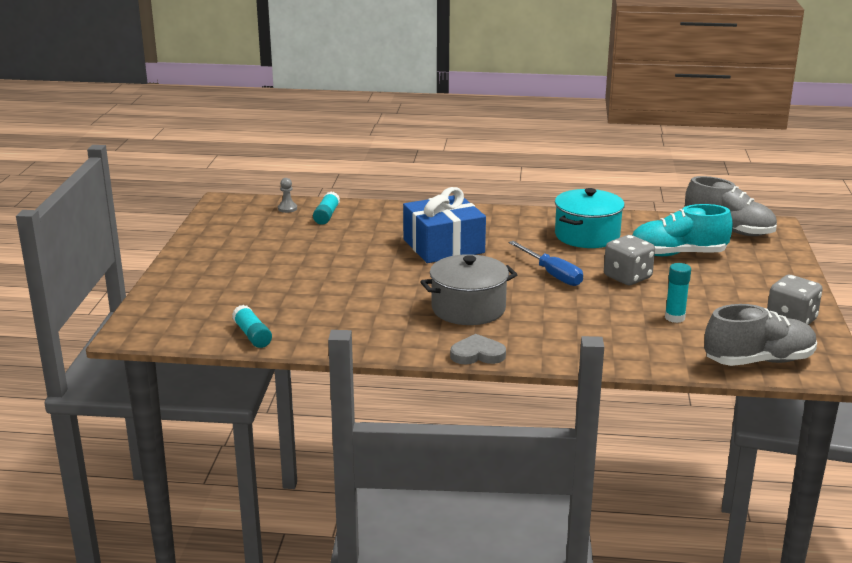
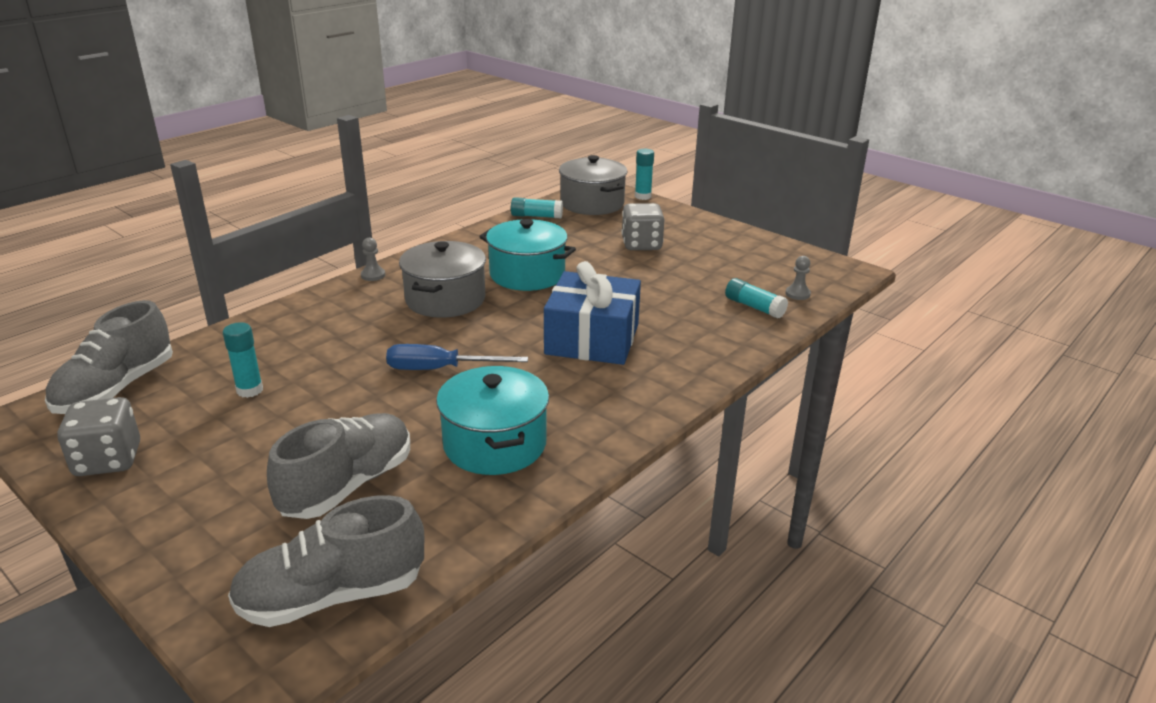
camera: 125 degrees right, 5 degrees up
(138, 304) = (643, 196): none -> turquoise glue stick
(186, 321) = (592, 204): none -> grey pot
(382, 296) = (527, 274): none -> turquoise pot
(477, 354) = (373, 275): grey heart -> grey pawn
(627, 277) = (361, 411): grey dice -> grey dice (641, 245)
(677, 254) = (348, 485): turquoise shoe -> grey shoe

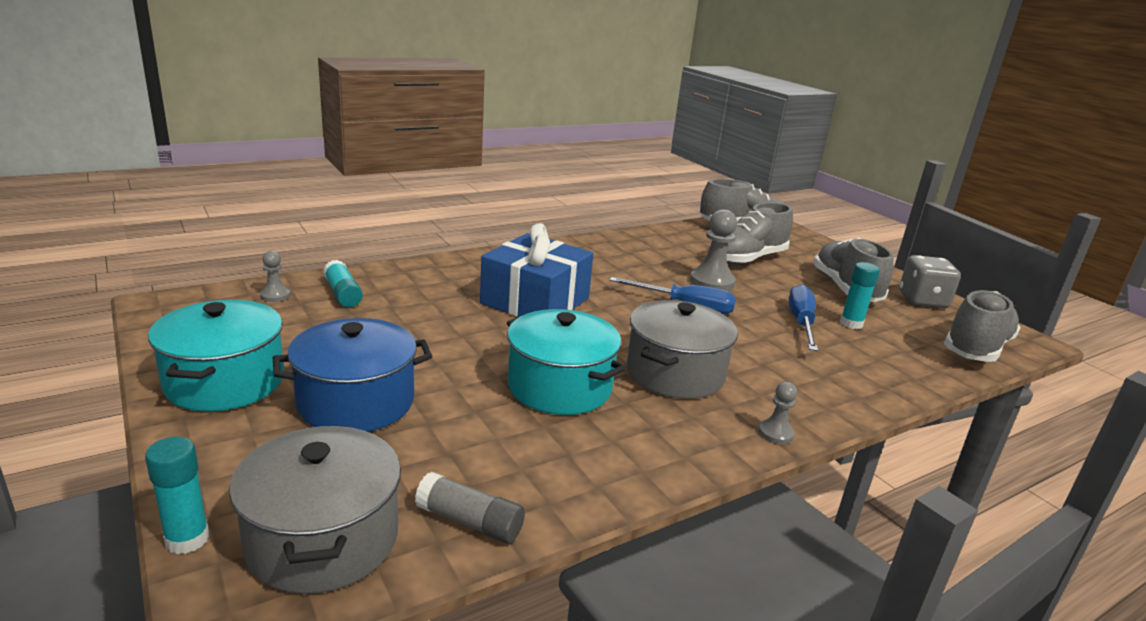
camera: 165 degrees left, 5 degrees down
(216, 455) = (845, 289): none -> grey shoe
(311, 377) = (801, 323): none -> blue screwdriver
(408, 416) = (712, 282): none -> grey pawn
(495, 444) = (650, 257): turquoise pot -> turquoise pot (225, 382)
(536, 216) = (469, 521): turquoise glue stick -> grey glue stick
(641, 245) = (356, 402): grey dice -> blue pot

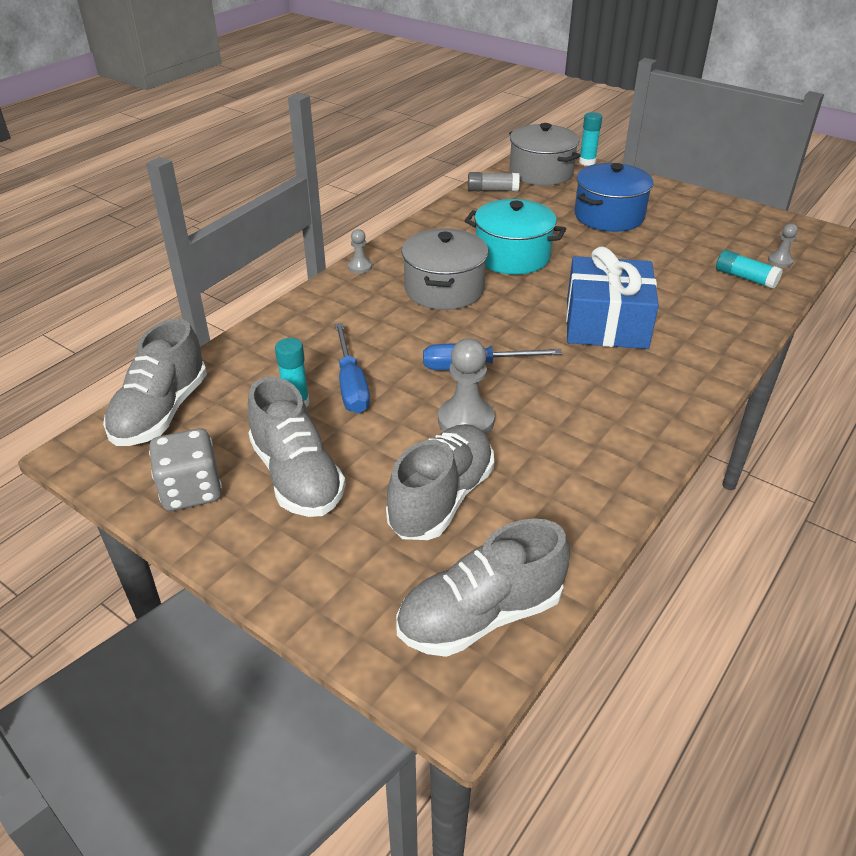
camera: 160 degrees right, 15 degrees up
(225, 382) = (687, 206): turquoise pot -> none

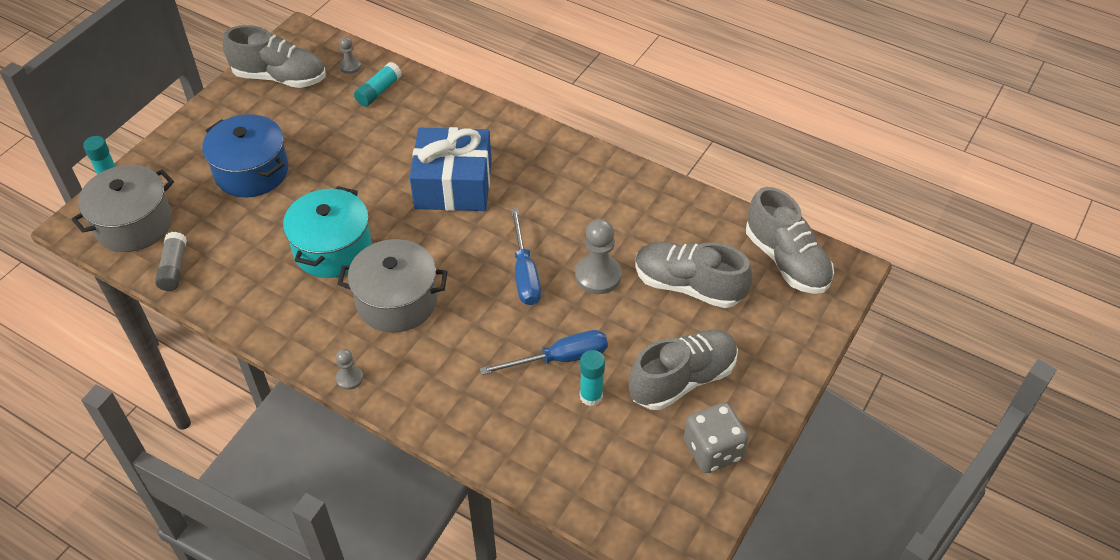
camera: 95 degrees left, 10 degrees up
(161, 412) = (617, 503): grey shoe -> grey shoe (280, 77)

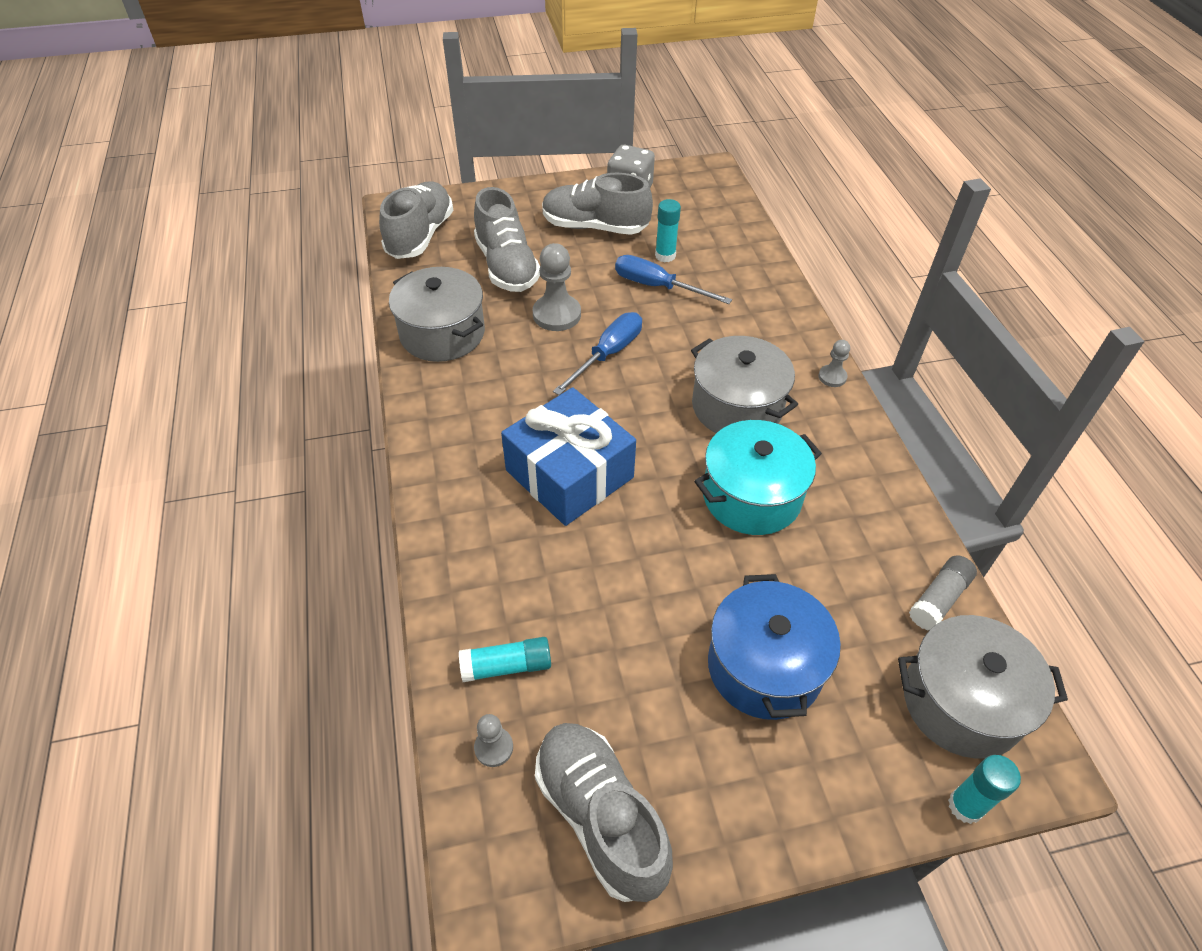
camera: 135 degrees left, 0 degrees up
(647, 205) = (442, 333): none -> grey pot

